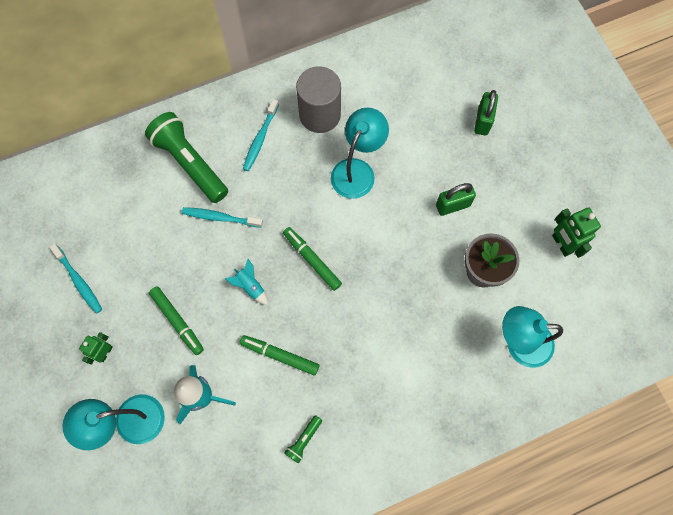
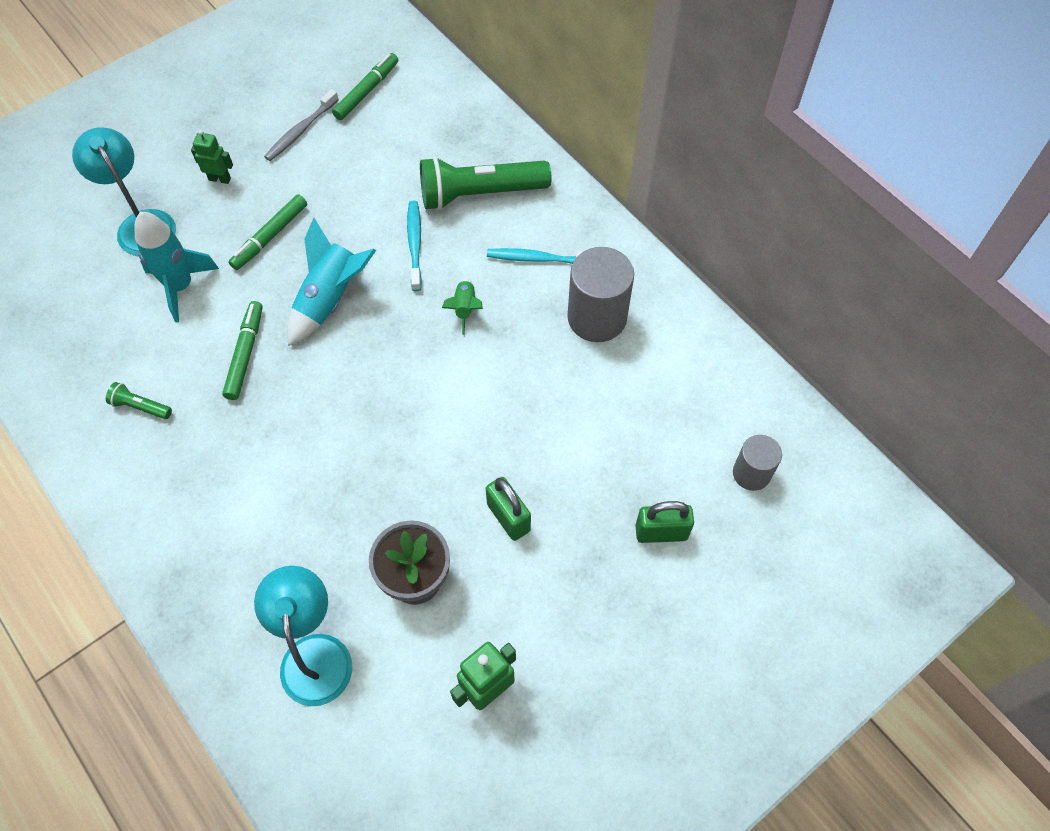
camera: 75 degrees right, 10 degrees down
(79, 281) = (300, 131): turquoise toothbrush -> grey toothbrush
(190, 163) = (480, 194): green flashlight -> green flashlight turned 135 degrees counterclockwise
(250, 286) = (330, 299): turquoise rocket -> turquoise rocket, size x1.89
(286, 196) = (465, 308): none -> green rocket
(312, 260) = (381, 359): green marker -> green marker (366, 91)
(357, 170) = (527, 382): turquoise lamp -> none
(456, 60) = (751, 473): none -> grey cylinder

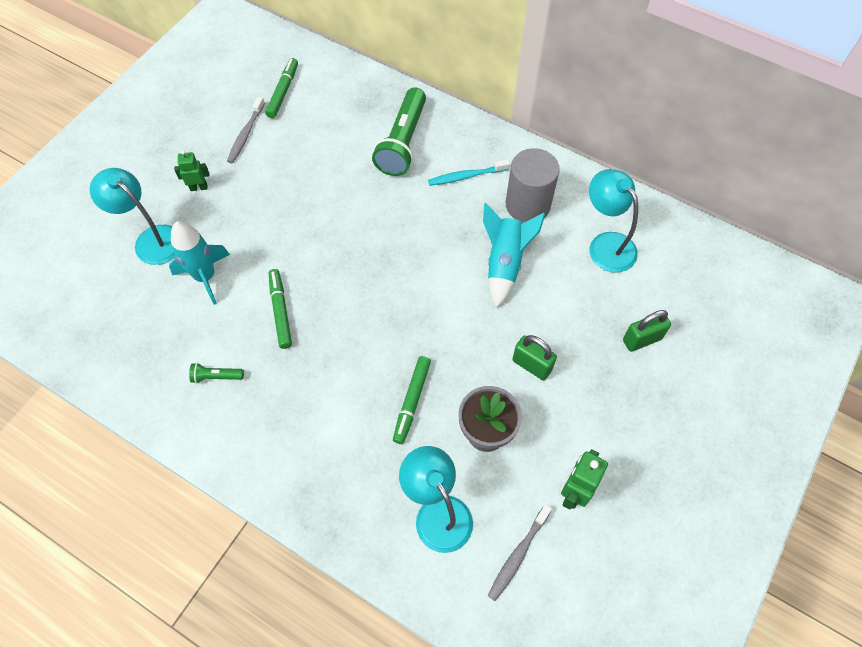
camera: 20 degrees left, 0 degrees up
(270, 237) = (259, 219): green marker -> green marker (412, 401)
(330, 299) = (327, 251): turquoise rocket -> turquoise rocket (505, 263)
(384, 739) = (518, 555): none -> grey toothbrush
(415, 244) = (372, 192): turquoise toothbrush -> none
(465, 308) = (430, 227): green rocket -> none
(480, 194) = (403, 142): green flashlight -> green flashlight turned 45 degrees counterclockwise
(672, 397) = (606, 244): none -> turquoise lamp
(751, 473) = (683, 279): grey cylinder -> none

